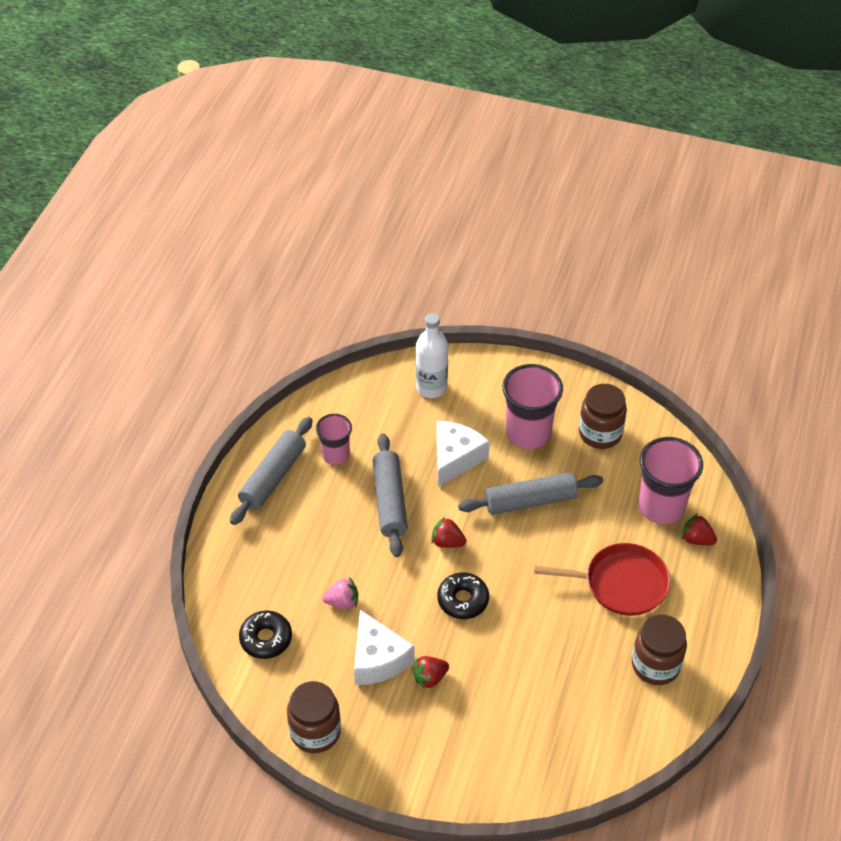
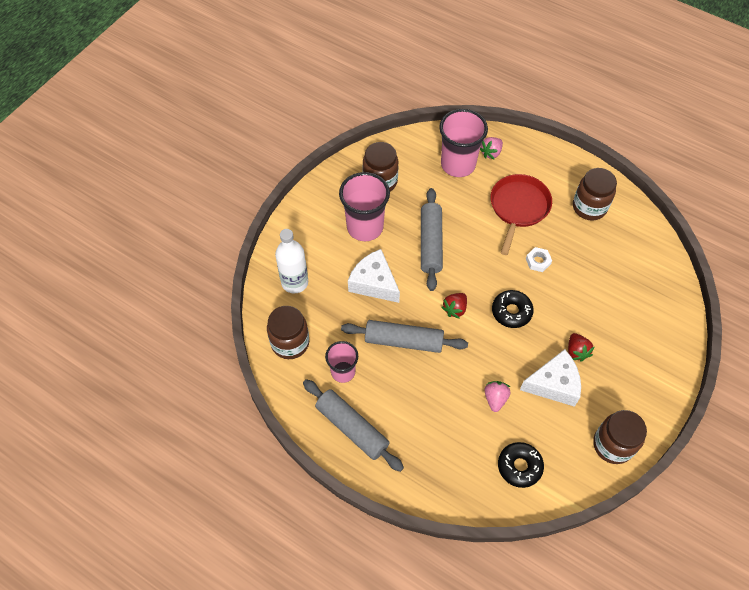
camera: 75 degrees left, 10 degrees up
(356, 402) = (290, 343): none -> brown jar
(546, 617) = (538, 261): none -> white nut
(696, 539) = (491, 153): red strawberry -> pink strawberry

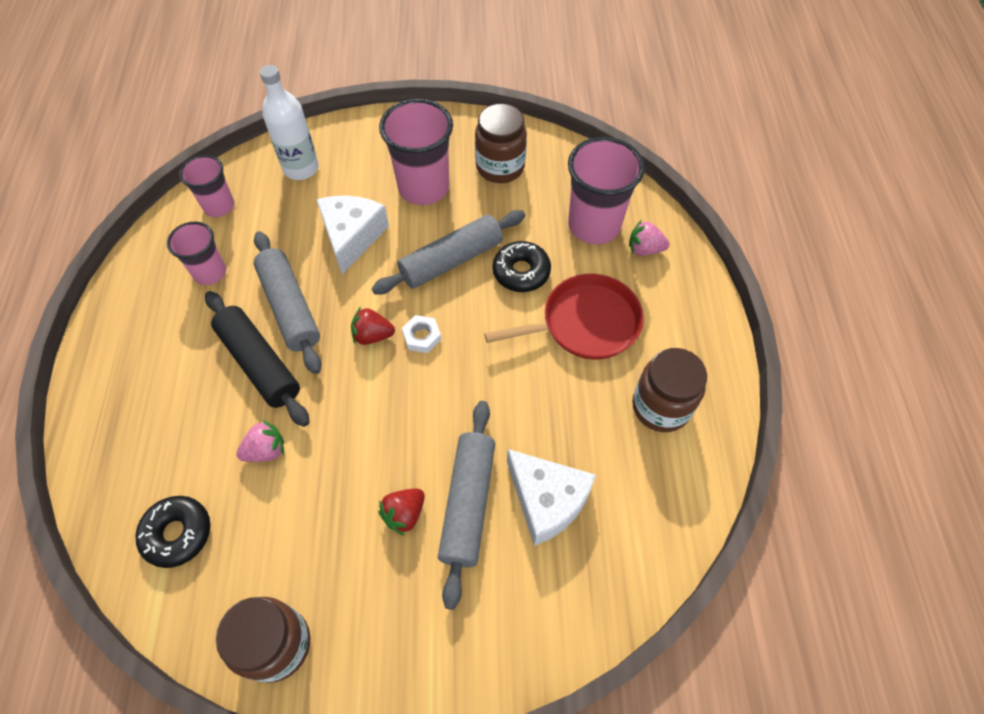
camera: 55 degrees right, 0 degrees up
(290, 343) = (219, 206): brown jar -> pink cup
(352, 428) = (139, 321): grey rolling pin -> grey rolling pin (467, 503)
(433, 375) = (259, 363): none -> black rolling pin
(511, 312) = (413, 400): black donut -> black donut (521, 272)
(538, 261) = (517, 390): white nut -> white nut (422, 336)
(553, 384) = (332, 511): white cheese -> white cheese (547, 500)

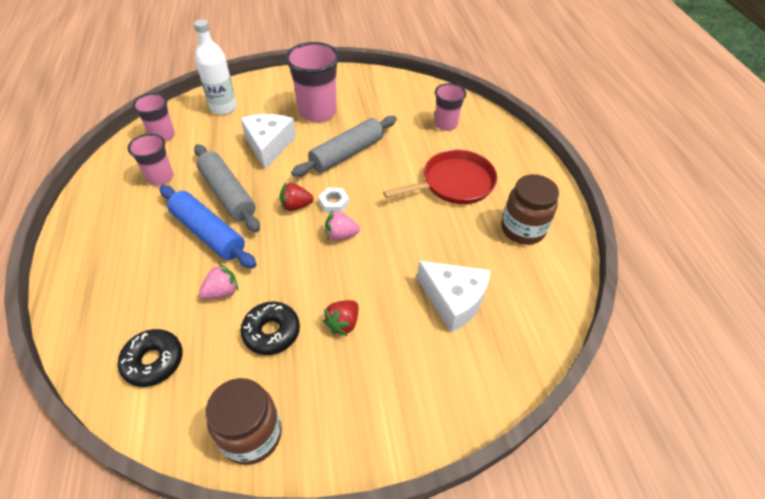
camera: 10 degrees left, 10 degrees down
(259, 363) = (208, 233): black rolling pin -> blue rolling pin
(467, 503) = (392, 310): grey rolling pin -> none
(500, 167) = (371, 96): brown jar -> none
(521, 272) = (400, 156): black donut -> black donut (271, 332)
(594, 225) = (446, 124): pink cup -> pink cup, size x0.60
(644, 249) = (485, 135): pink strawberry -> pink strawberry (341, 235)

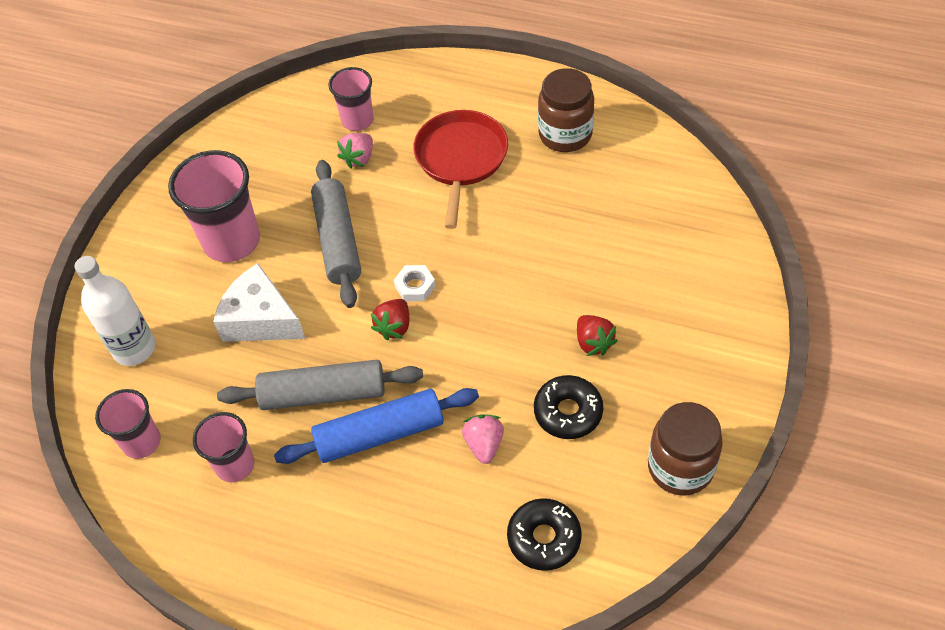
camera: 55 degrees left, 5 degrees up
(341, 235) = (470, 299): pink strawberry -> pink strawberry (359, 158)
(453, 300) = (619, 236): white cheese -> none

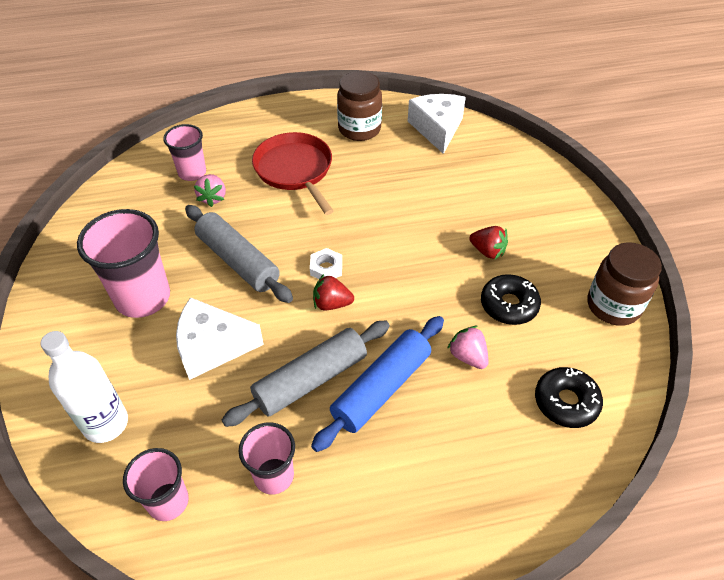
camera: 35 degrees left, 5 degrees down
(394, 327) = (332, 303): red strawberry -> red strawberry turned 105 degrees clockwise
(654, 169) = (437, 129): none -> white cheese

